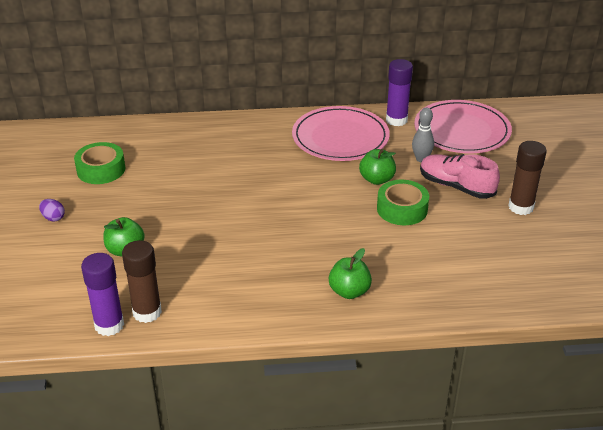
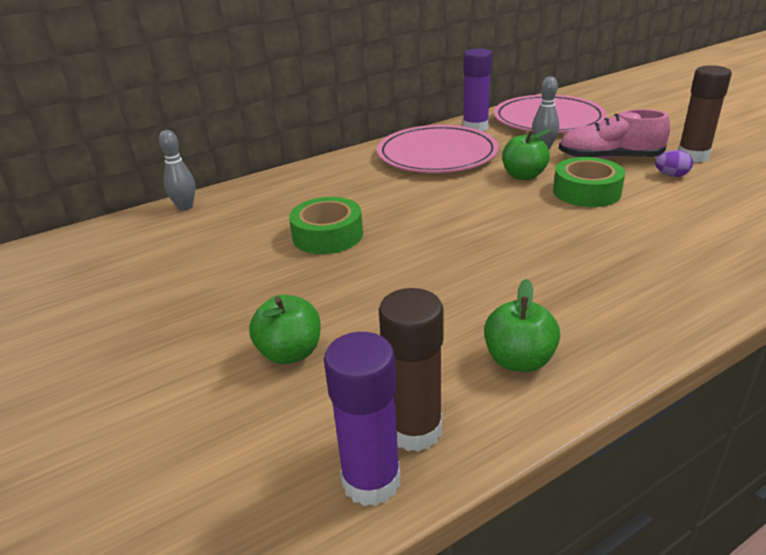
camera: 25 degrees left, 5 degrees down
(53, 218) = (128, 350): purple egg -> purple egg (671, 175)
(101, 170) = (161, 267): green tape -> green tape (327, 235)
(144, 127) = (185, 207): none -> grey bowling pin
(349, 291) = (651, 289): green apple -> green apple (519, 360)

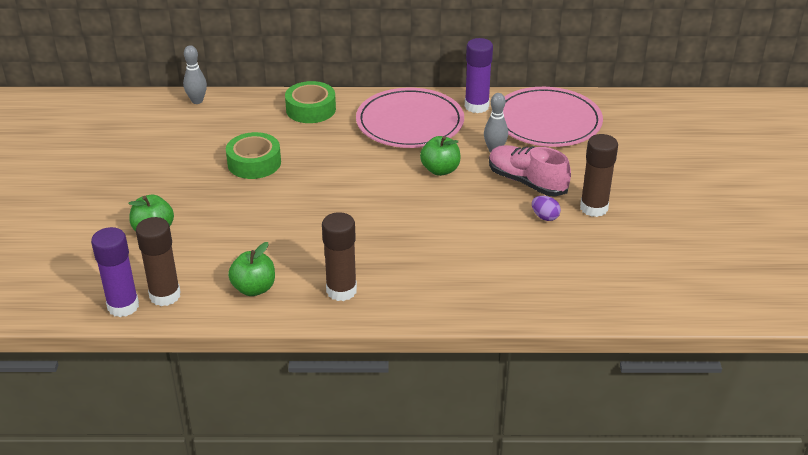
camera: 30 degrees right, 5 degrees up
(586, 192) = (461, 203): green tape -> green tape (311, 109)
(617, 314) = (341, 291): none -> brown glue stick

